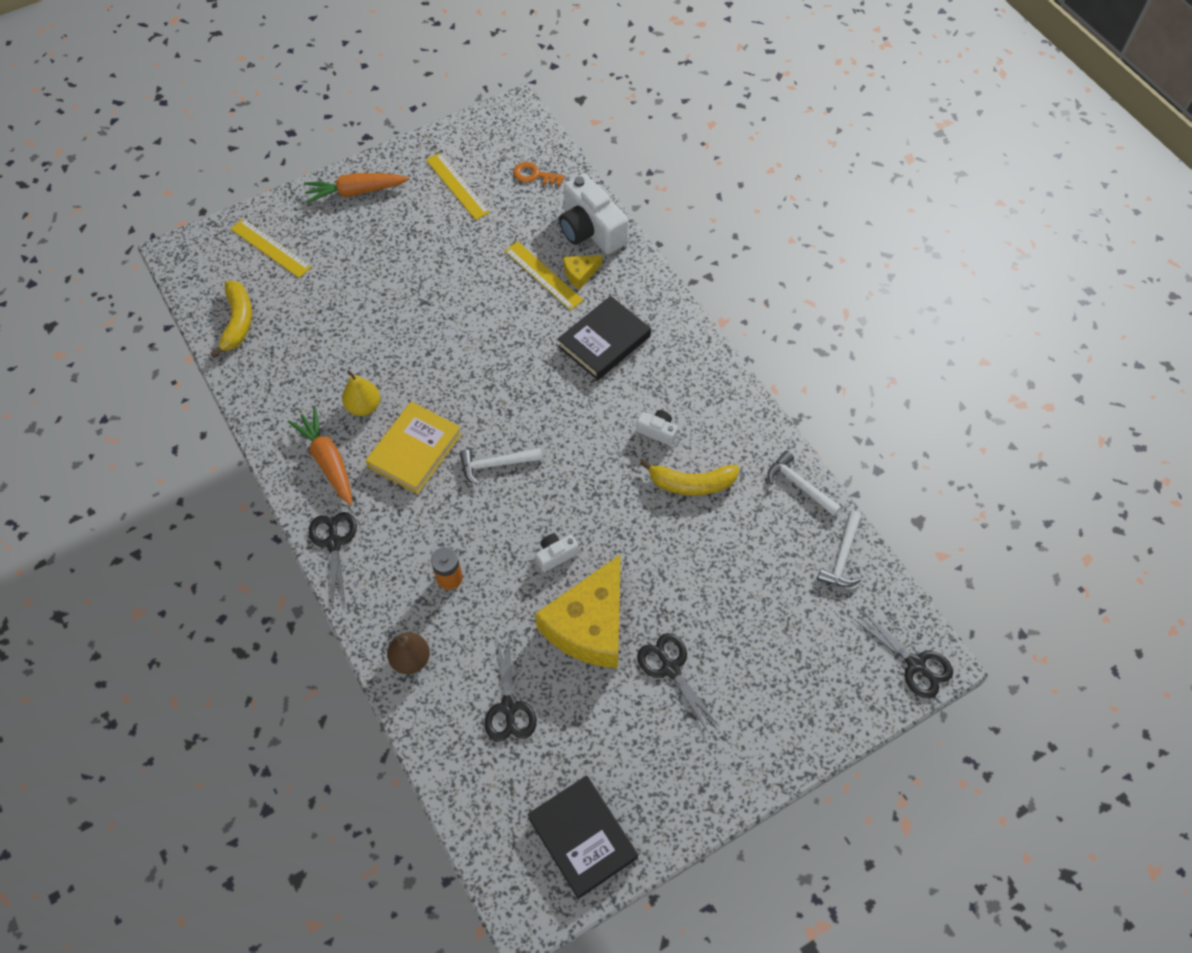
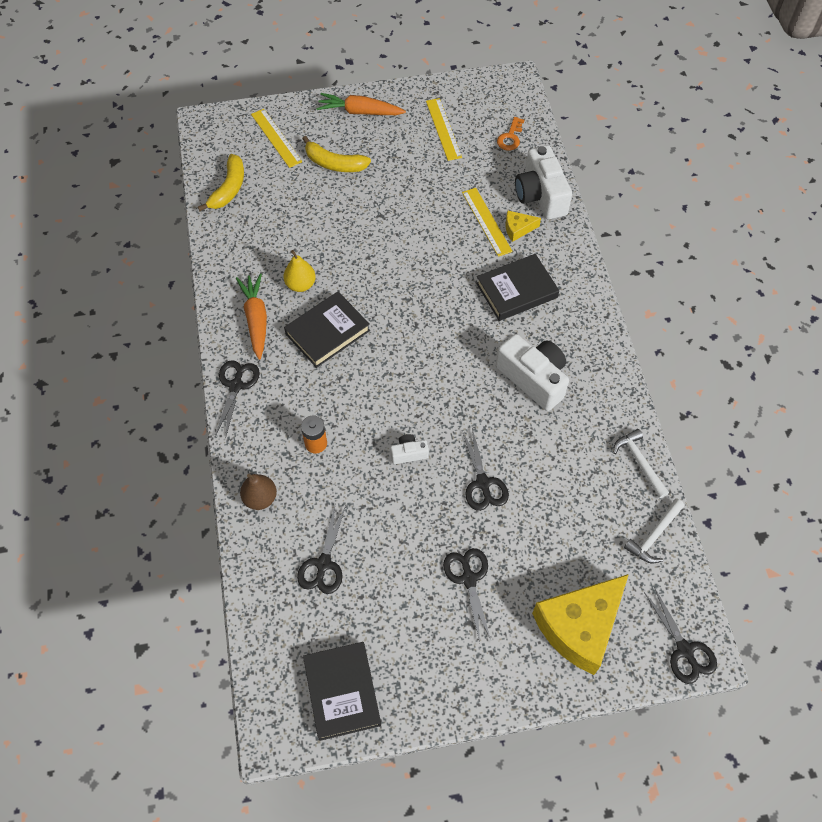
camera: 20 degrees right, 0 degrees up
(415, 450) = (327, 332): yellow book -> black book
(496, 465) = (388, 364): white hammer -> none
(534, 175) = (510, 137): orange key -> orange key turned 105 degrees counterclockwise
(589, 625) = (414, 520): yellow cheese -> yellow cheese (579, 626)
(647, 561) = (483, 483): none -> black scissors
(657, 431) = (533, 379): white camera -> white camera, size x2.10
(691, 483) = (546, 431): yellow banana -> yellow banana (334, 163)

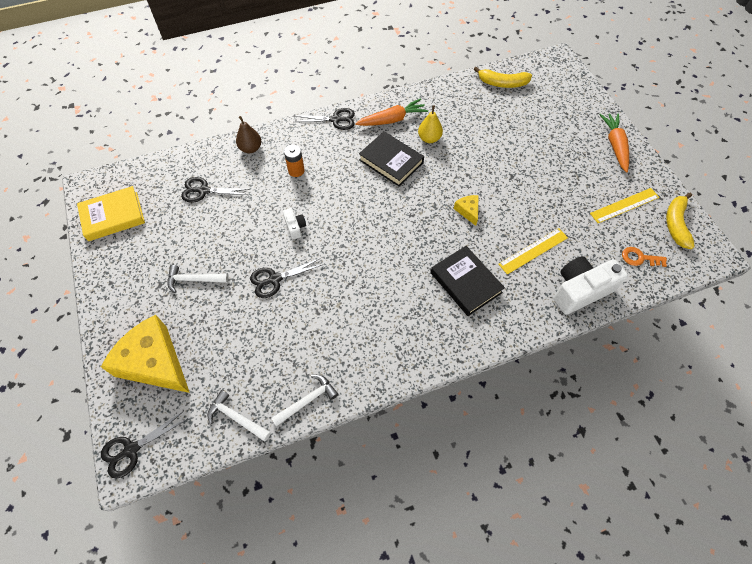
camera: 80 degrees right, 0 degrees up
(276, 138) = (562, 100): yellow ruler -> none
(334, 163) = (552, 138): yellow banana -> yellow banana (676, 224)
(342, 692) = (113, 216): black book -> yellow book
(469, 579) = (194, 280): black scissors -> white hammer
(518, 229) = (534, 276): yellow cheese -> yellow cheese (468, 211)
(533, 379) = (378, 305): white camera -> none

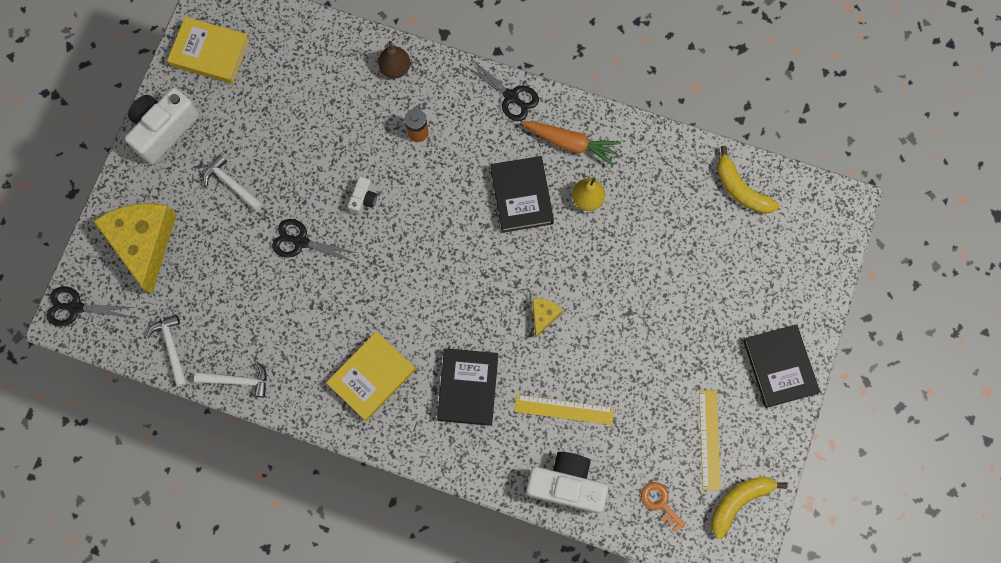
camera: 40 degrees right, 15 degrees up
(113, 281) = (164, 129): none -> white camera
(204, 191) = (312, 87): black scissors -> none
(399, 324) = (372, 377): none -> yellow book
(615, 145) = (779, 367): orange carrot -> black book
(624, 205) = (709, 439): yellow ruler -> yellow ruler turned 75 degrees clockwise

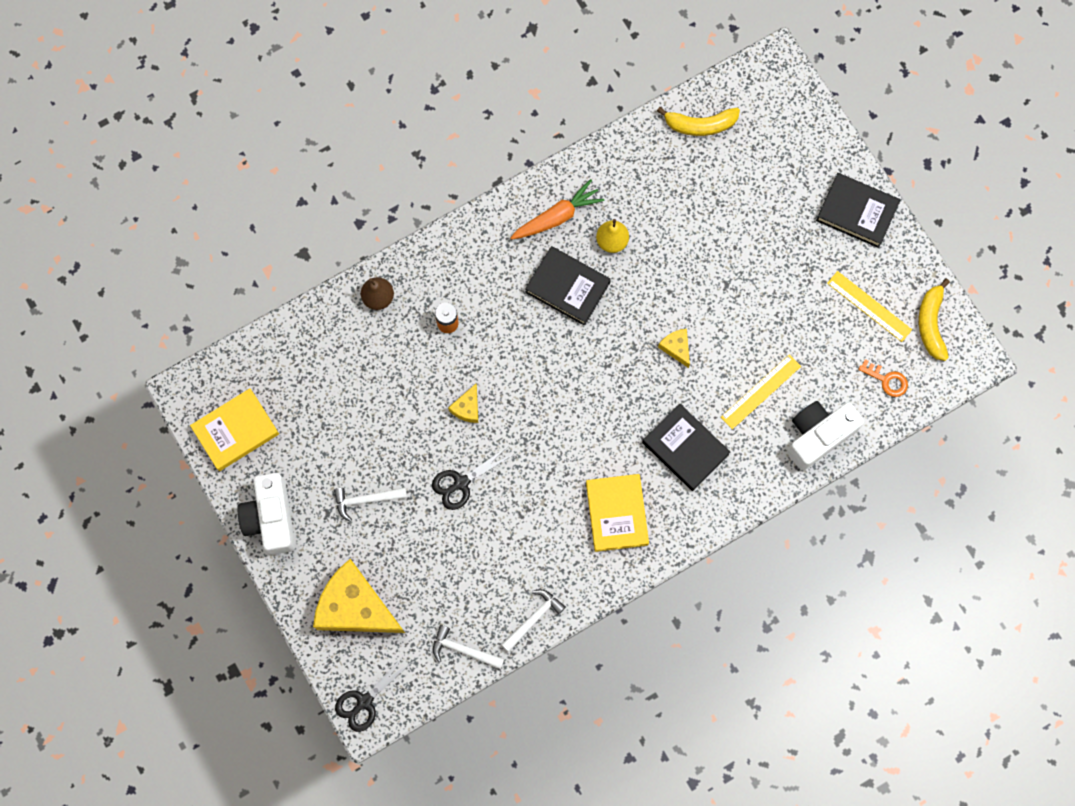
camera: 50 degrees left, 0 degrees up
(363, 199) = (467, 408): white camera -> yellow cheese
(511, 97) = (480, 230): black scissors -> none
(660, 503) = (886, 380): orange key -> orange key turned 150 degrees counterclockwise

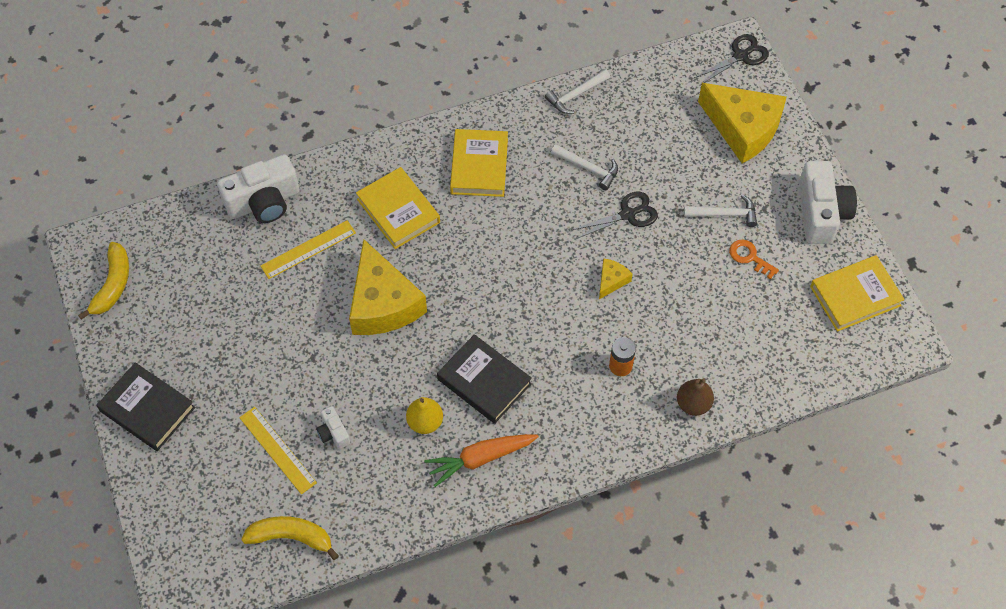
camera: 170 degrees left, 15 degrees down
(463, 650) = (645, 81): white hammer -> white hammer (588, 168)
(676, 348) = (383, 303): yellow cheese -> yellow cheese, size x2.29
(685, 448) = (398, 211): black book -> yellow book
(689, 218) = (333, 433): none -> white camera
(869, 306) = (170, 311): yellow ruler -> yellow ruler (277, 450)
(886, 380) = (178, 240): orange key -> orange key (749, 257)

